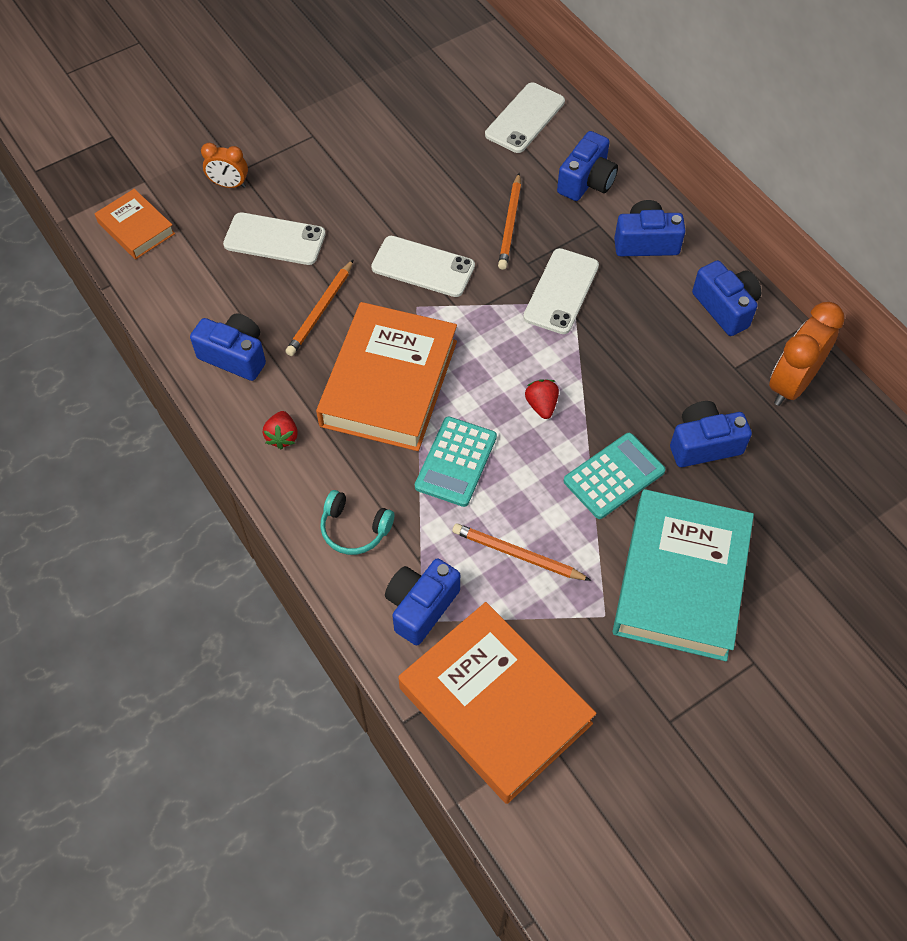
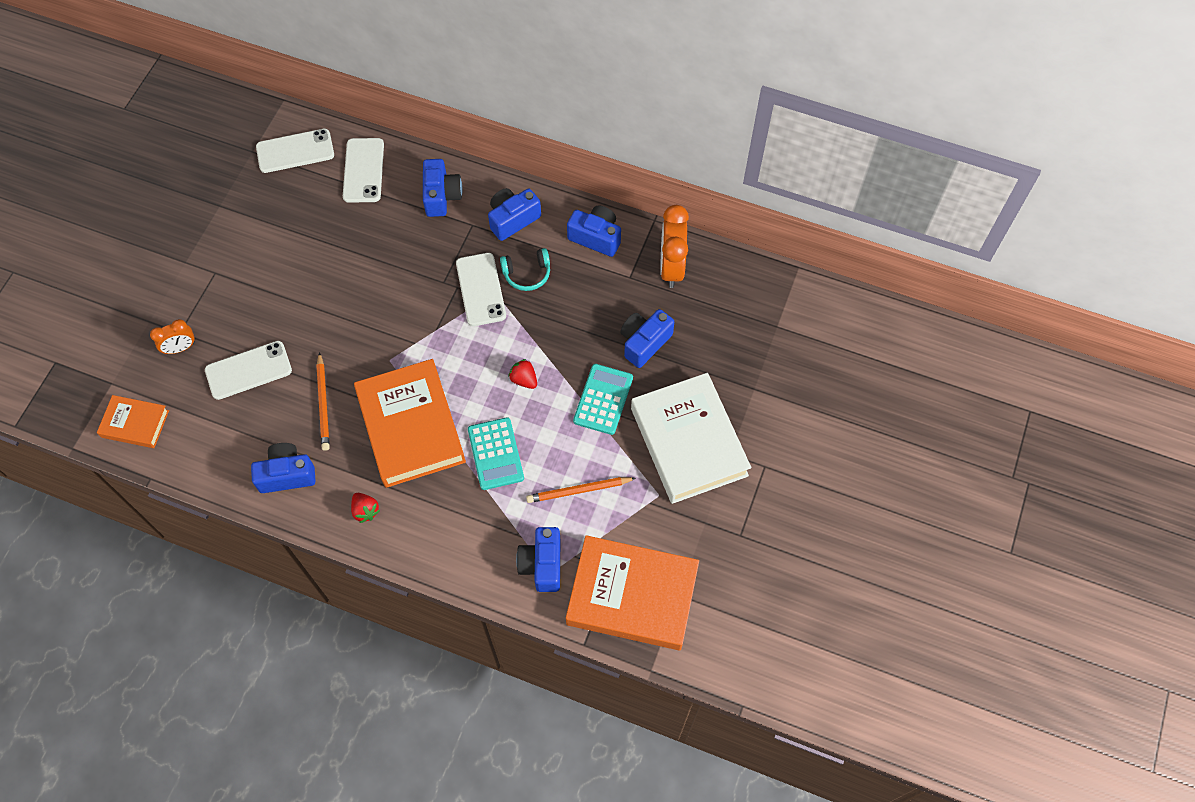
camera: 35 degrees left, 5 degrees up
(354, 529) = (462, 542): turquoise headphones -> turquoise headphones (527, 274)
(423, 267) = (372, 328): white phone -> white phone (295, 151)
(510, 224) = (411, 259): orange pencil -> none
(681, 580) = (689, 442): turquoise book -> white book

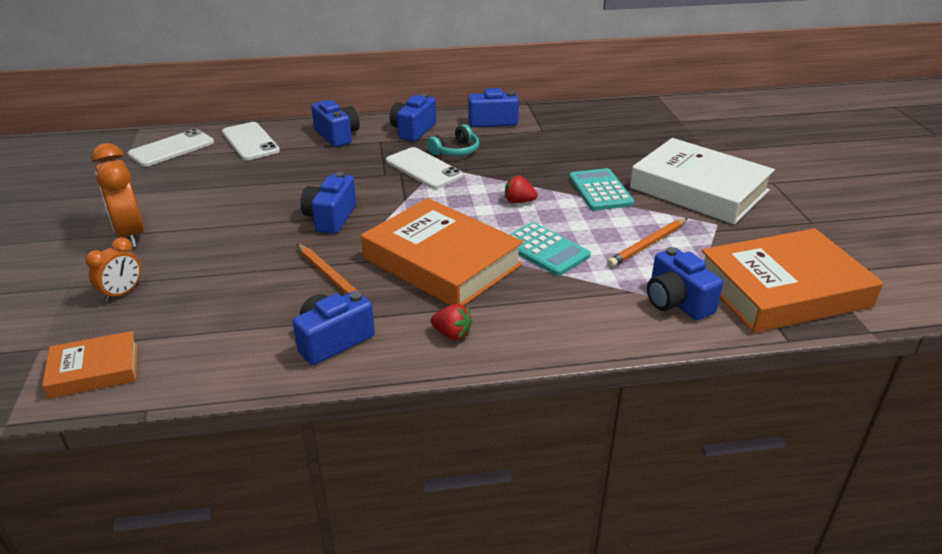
camera: 30 degrees left, 30 degrees down
(248, 370) = (222, 282): white phone -> none
(644, 342) = (595, 155): blue camera -> blue camera (330, 218)
(671, 267) = (568, 118): orange clock -> orange clock (131, 234)

